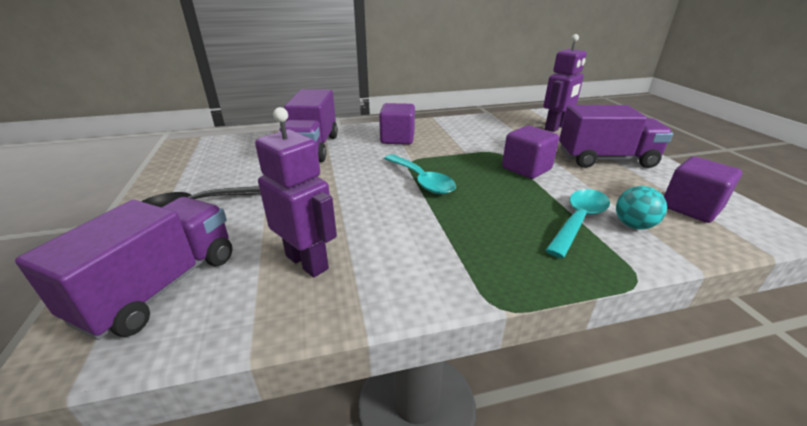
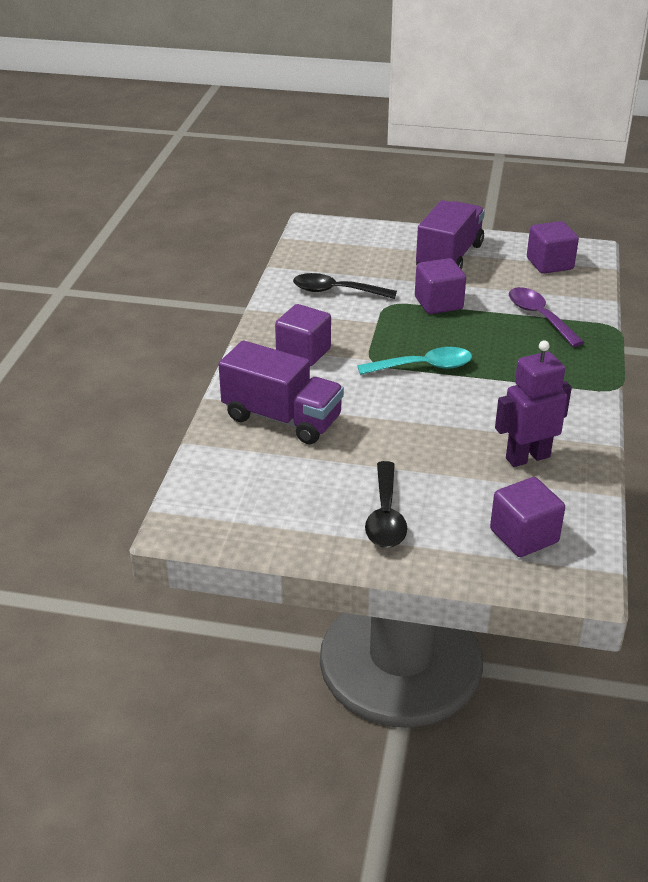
camera: 65 degrees left, 5 degrees up
(161, 286) = (524, 536): purple truck -> purple cube
(488, 133) = (336, 291): none -> black spoon
(555, 127) = (355, 247): purple robot -> none
(578, 220) = (539, 317): turquoise spoon -> purple spoon
(633, 225) = (558, 298): turquoise ball -> none

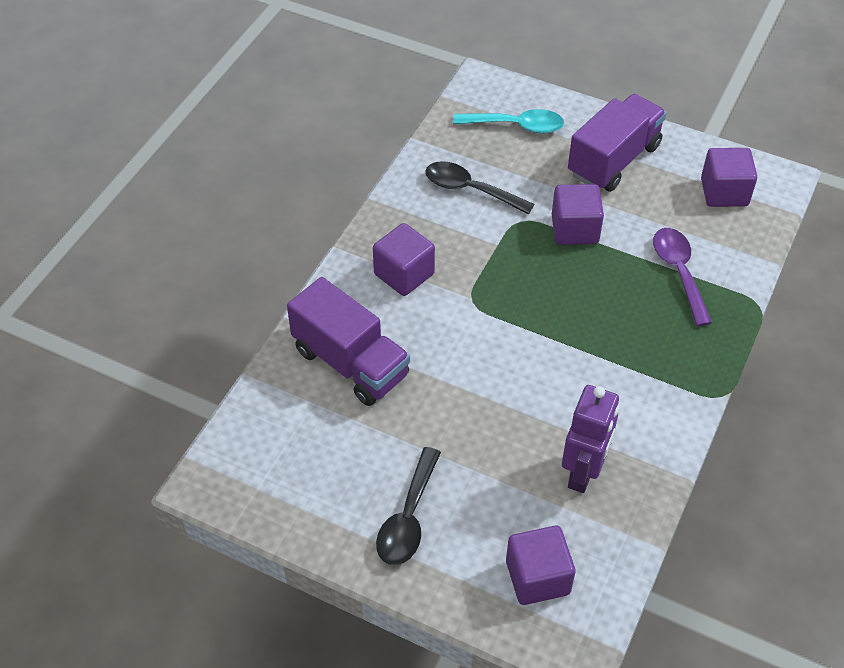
camera: 15 degrees right, 15 degrees up
(423, 367) = (523, 321): turquoise spoon -> turquoise spoon (516, 126)
(527, 457) = (583, 473): purple robot -> purple robot turned 120 degrees clockwise

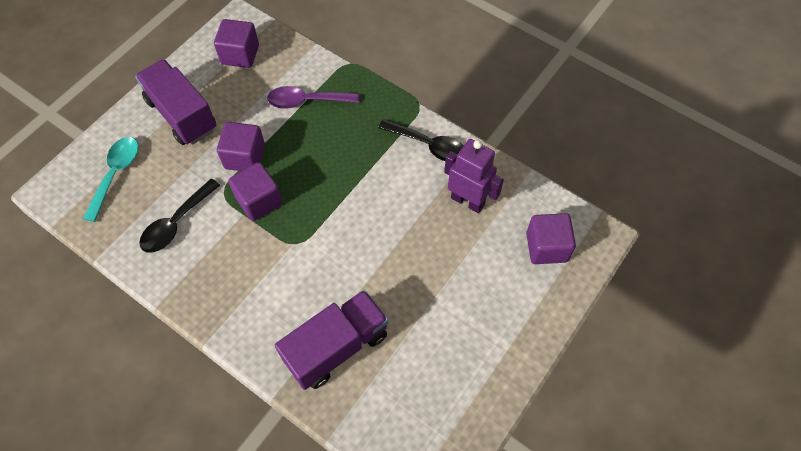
camera: 80 degrees left, 10 degrees up
(404, 274) = (253, 290): purple cube -> purple cube (259, 201)
(408, 518) = (489, 325): black spoon -> black spoon (428, 145)

